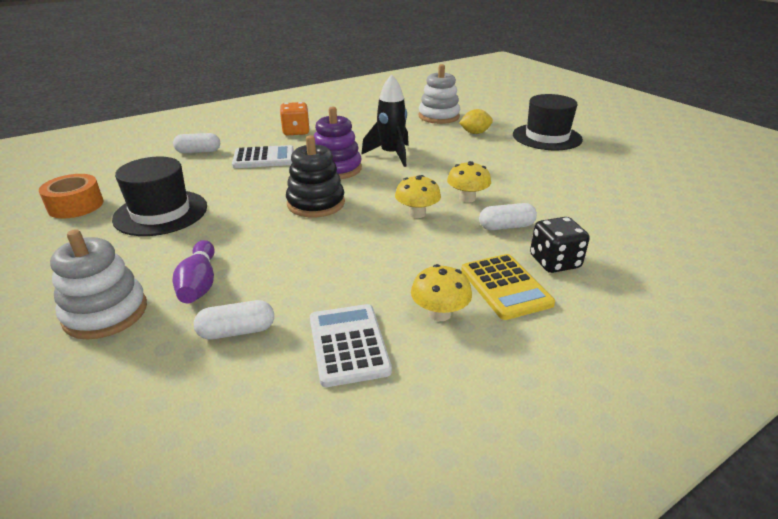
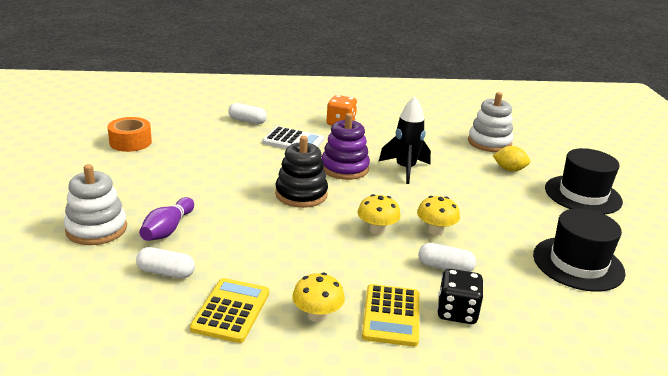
camera: 25 degrees right, 5 degrees down
(161, 213) = (182, 166): black hat -> black hat (578, 264)
(348, 344) = (231, 310): white calculator -> yellow calculator

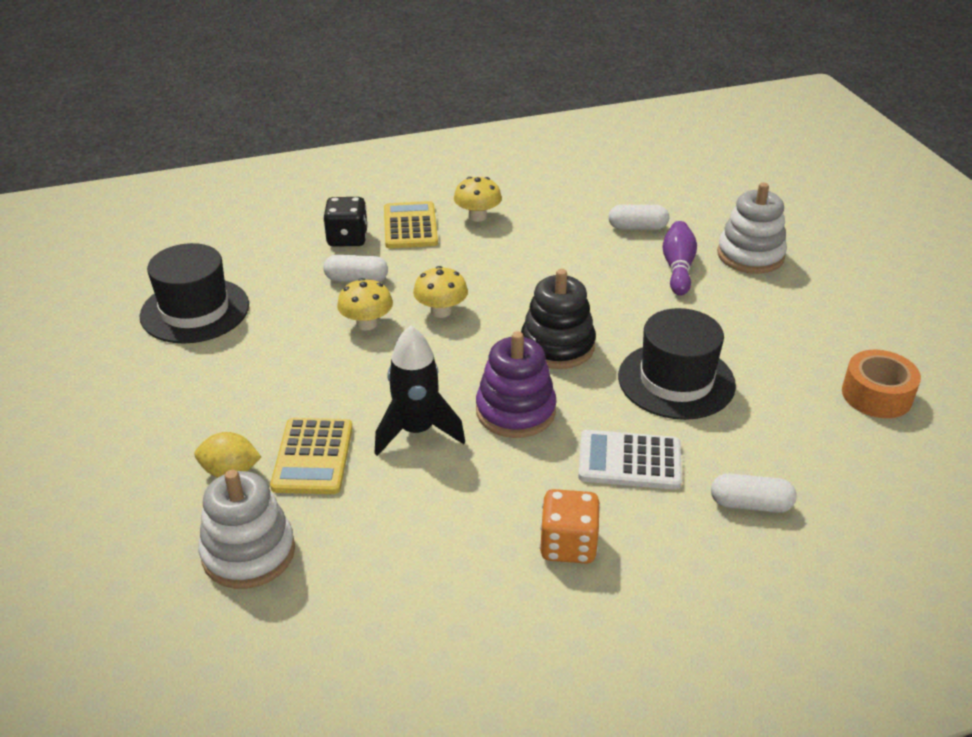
camera: 170 degrees right, 10 degrees up
(231, 310) = (554, 208): yellow calculator -> yellow calculator (313, 457)
(583, 195) = (121, 434): black hat -> black hat (676, 380)

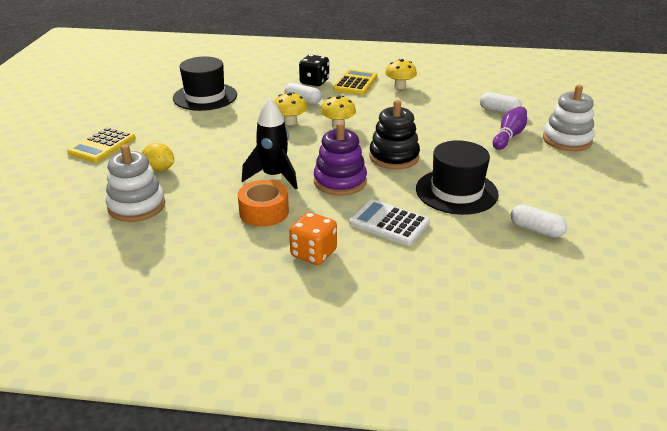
camera: 25 degrees right, 5 degrees down
(313, 457) = (207, 173): yellow calculator -> yellow calculator (102, 146)
(750, 504) = (450, 267): white capsule -> white capsule (536, 230)
(876, 395) = (597, 234): orange tape -> orange tape (264, 212)

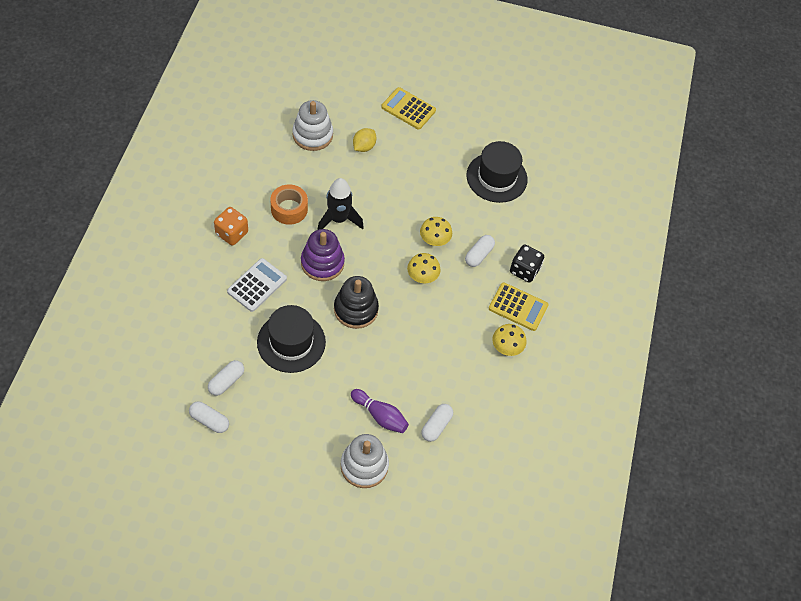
camera: 90 degrees right, 25 degrees up
(595, 235) = (209, 420): none -> white capsule

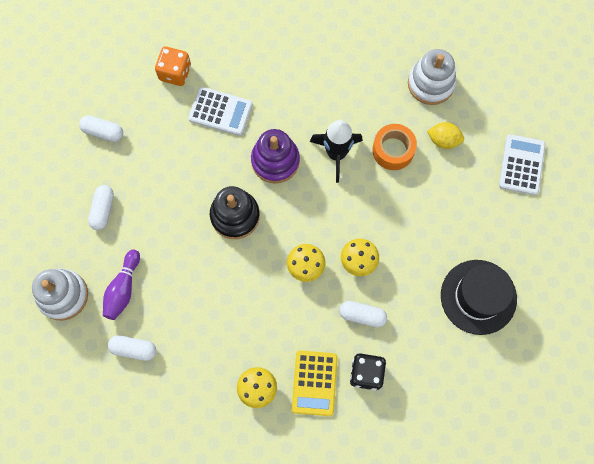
camera: 75 degrees right, 15 degrees up
(209, 420) = (57, 136): white capsule -> white capsule (103, 210)
(232, 233) = (269, 62): orange dice -> orange dice (175, 73)
(289, 209) = (325, 101): orange tape -> orange tape (393, 150)
(291, 342) = (170, 171): black hat -> none
(408, 109) = (521, 165): yellow calculator -> white calculator

